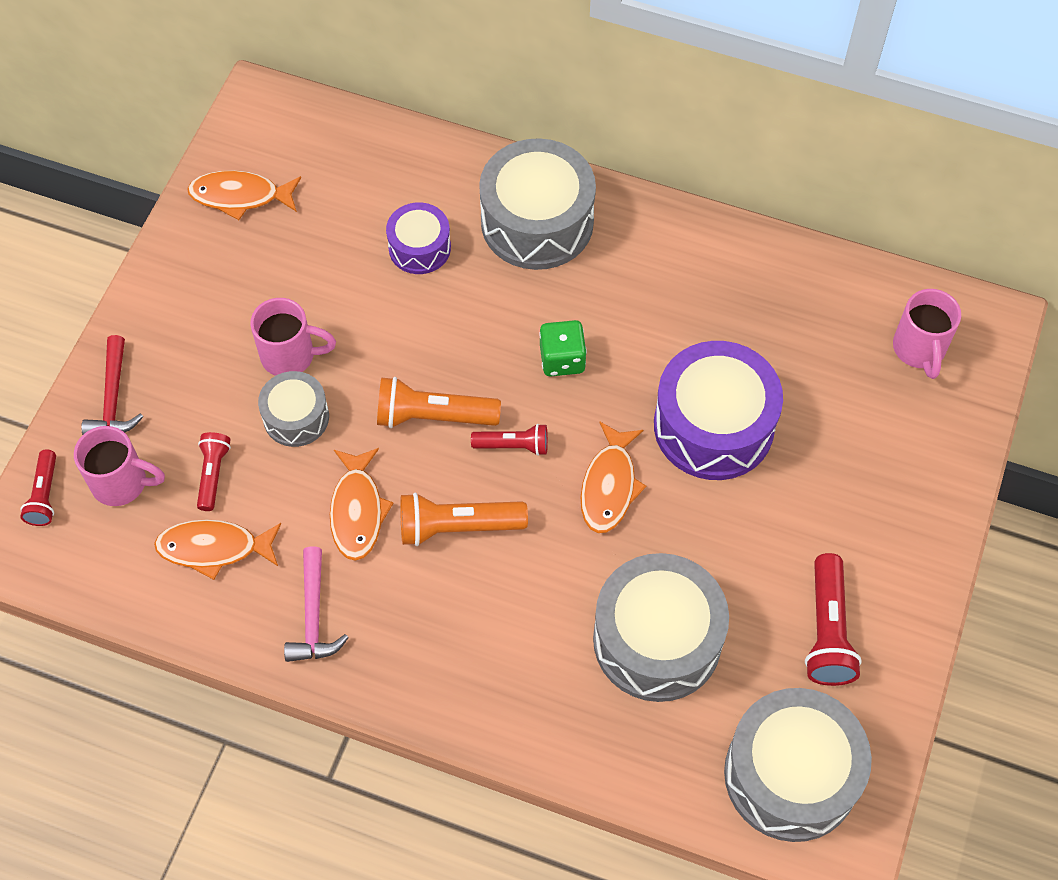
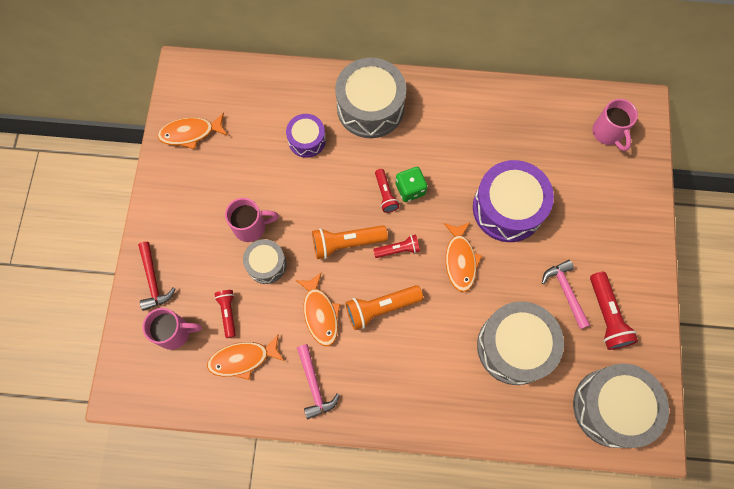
camera: 15 degrees left, 10 degrees up
(44, 495) = (130, 352): red flashlight -> red flashlight (385, 194)
(770, 577) = (566, 292): none -> pink hammer

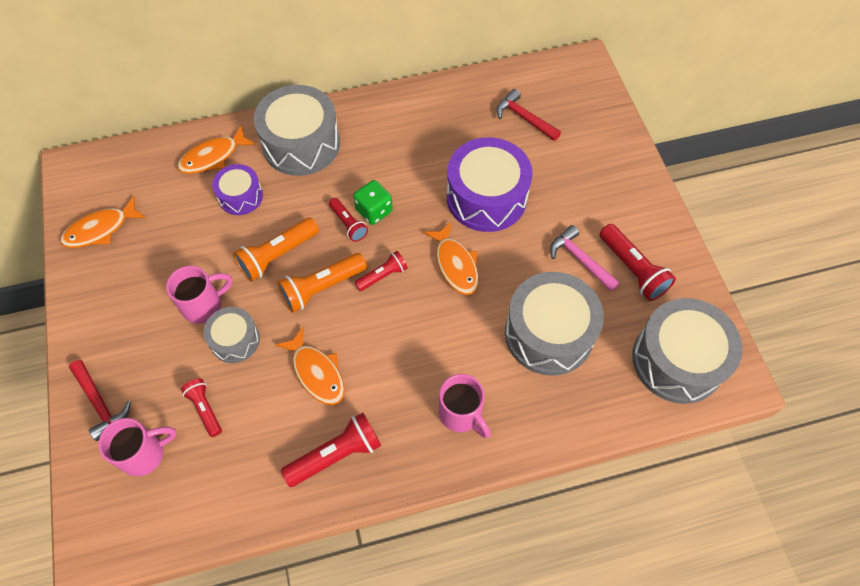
camera: 20 degrees left, 10 degrees down
(243, 359) = (239, 455): orange fish -> orange fish (213, 157)
(314, 385) = (336, 455): pink hammer -> red flashlight
(381, 308) = (385, 343): orange flashlight -> orange flashlight (277, 255)
(568, 144) = (524, 118): none -> red hammer
(608, 133) = (560, 97): pink mug -> pink mug (461, 414)

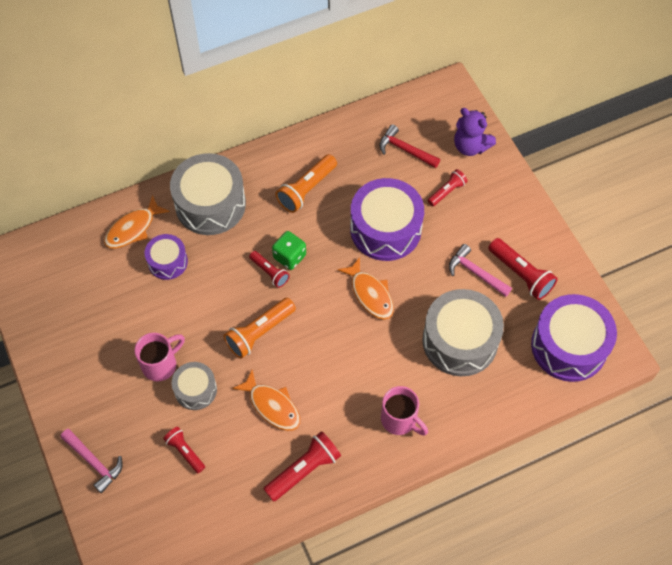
camera: 10 degrees left, 0 degrees up
(100, 229) = (49, 311): orange fish -> none
(100, 403) = (94, 462): red hammer -> pink hammer
(145, 454) = (144, 497): pink mug -> none
(277, 255) = (214, 310): orange flashlight -> orange flashlight (306, 189)
(383, 276) = (310, 314): red flashlight -> red flashlight (447, 192)
(597, 124) = (470, 146): none -> purple teddy bear
(677, 360) = (569, 346): grey drum -> purple drum

